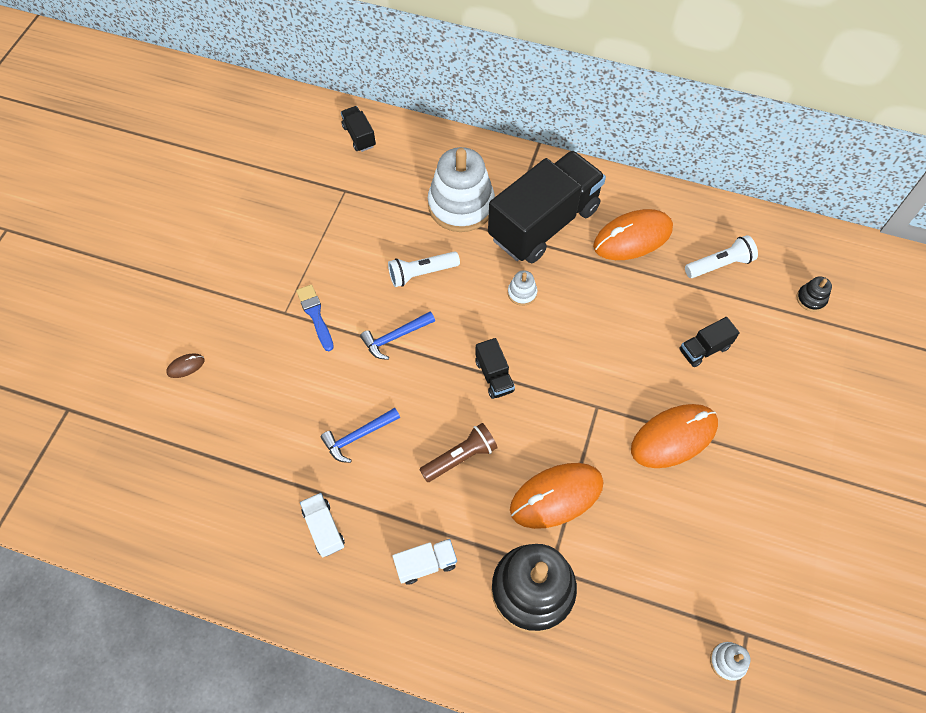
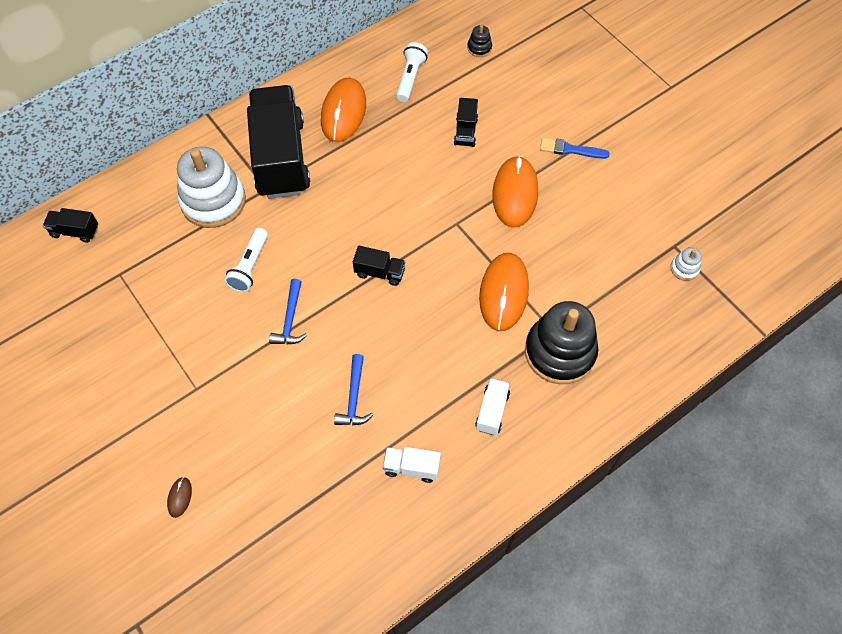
camera: 55 degrees left, 0 degrees up
(315, 315) = (219, 366): blue brush -> blue brush (570, 149)
(460, 457) = (427, 336): brown flashlight -> none
(522, 293) = (327, 210): white stacking toy -> none

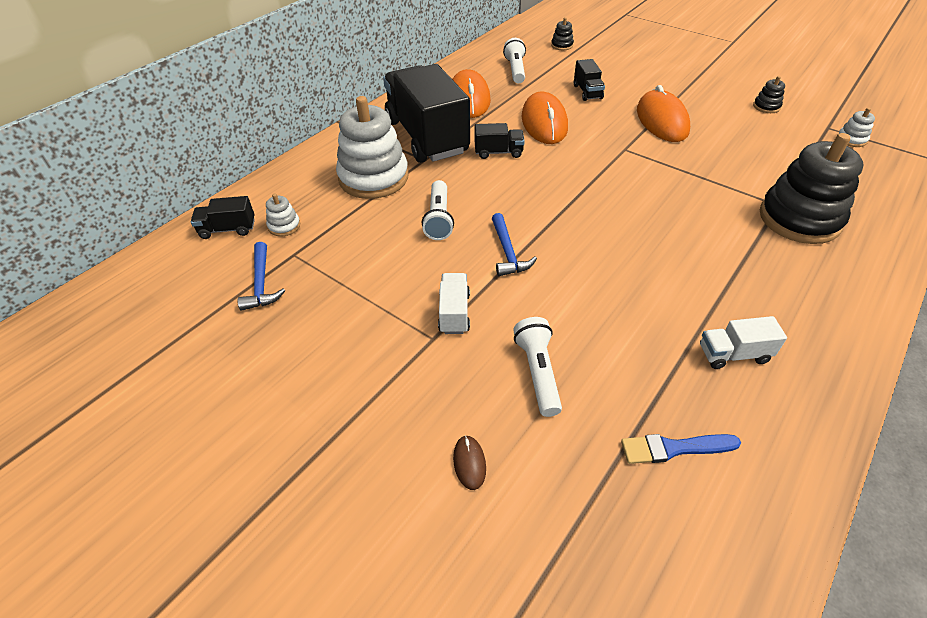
camera: 15 degrees left, 15 degrees down
(121, 240) = (284, 226): none -> white stacking toy
(259, 440) = (538, 372): none -> white flashlight
(354, 398) = (621, 304): blue hammer -> blue hammer (261, 284)
(380, 272) = (577, 197): black truck -> black truck (498, 152)
(492, 411) = (776, 281): white truck -> white truck (454, 313)
(503, 293) = (708, 187): orange mouse -> orange mouse (544, 123)
(570, 149) = (686, 87): blue brush -> blue brush (674, 448)
(633, 200) = (766, 107): none -> black stacking toy

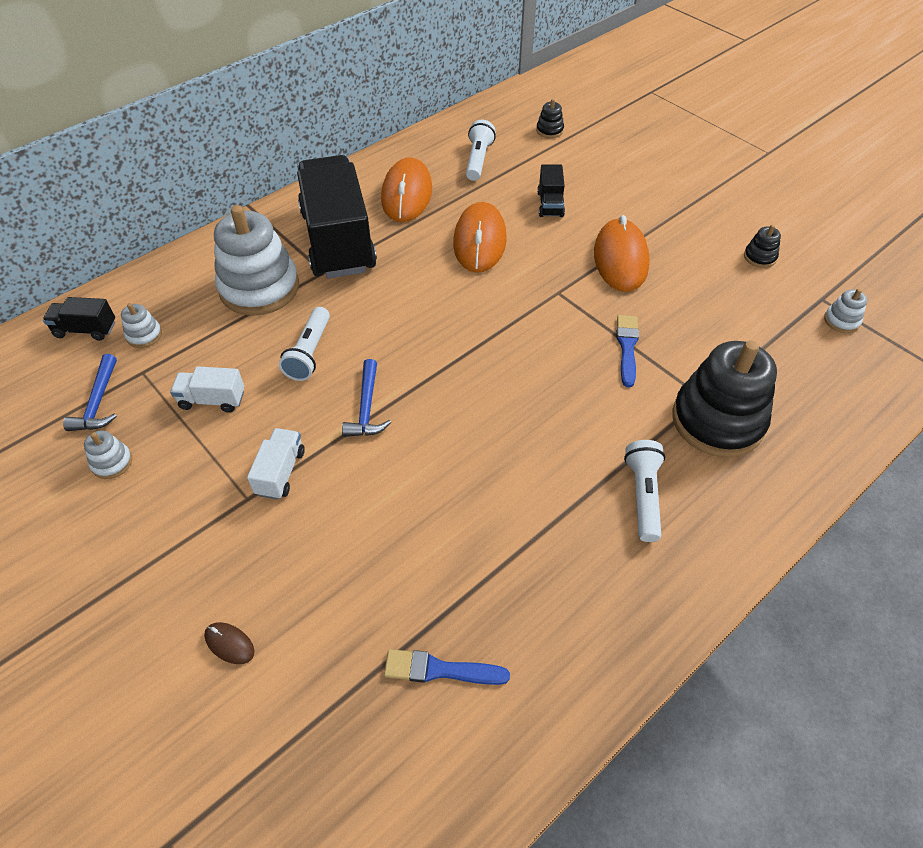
camera: 10 degrees right, 5 degrees up
(293, 330) = (112, 462): none -> white stacking toy
(469, 463) = (229, 644): brown mouse -> brown mouse turned 60 degrees counterclockwise
(498, 152) = (410, 275): black truck -> none
(538, 372) = (338, 557): white flashlight -> white flashlight (643, 495)
(700, 179) = (627, 347): none -> blue brush
(733, 354) = (554, 576): white truck -> white truck (212, 400)

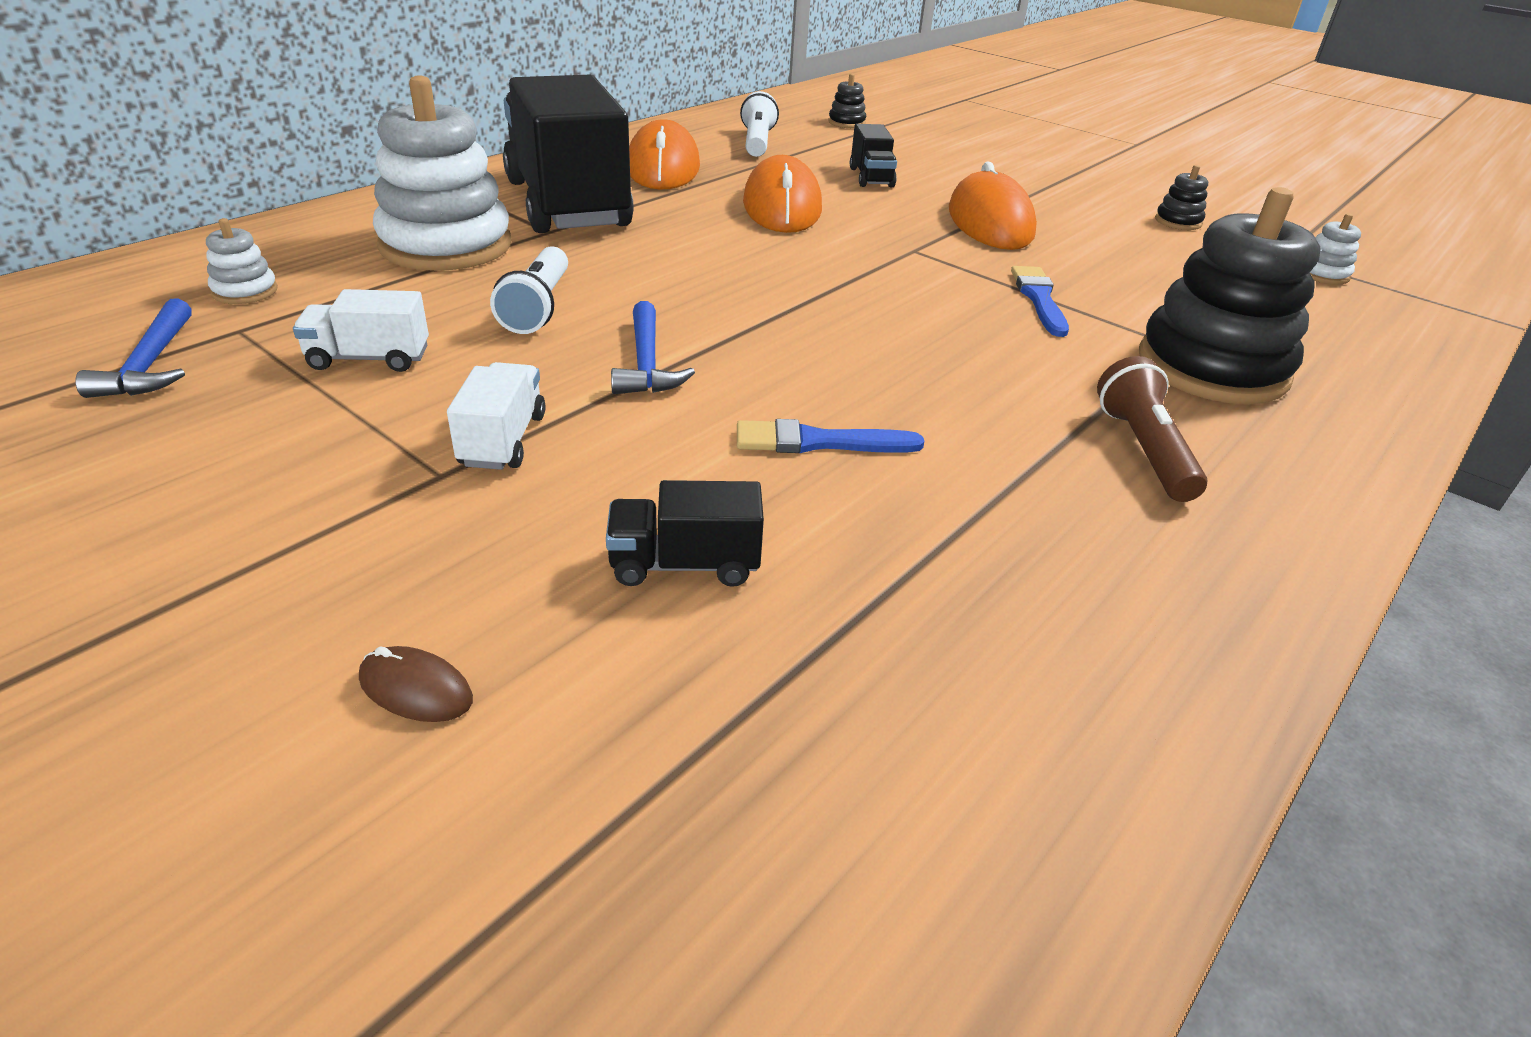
camera: 10 degrees left, 15 degrees down
(85, 330) = (137, 286): black truck -> black truck (684, 564)
(112, 462) = (169, 436): white stacking toy -> none
(440, 670) = (876, 703): blue brush -> blue brush (818, 442)
(643, 495) = (1144, 450): white flashlight -> brown flashlight

